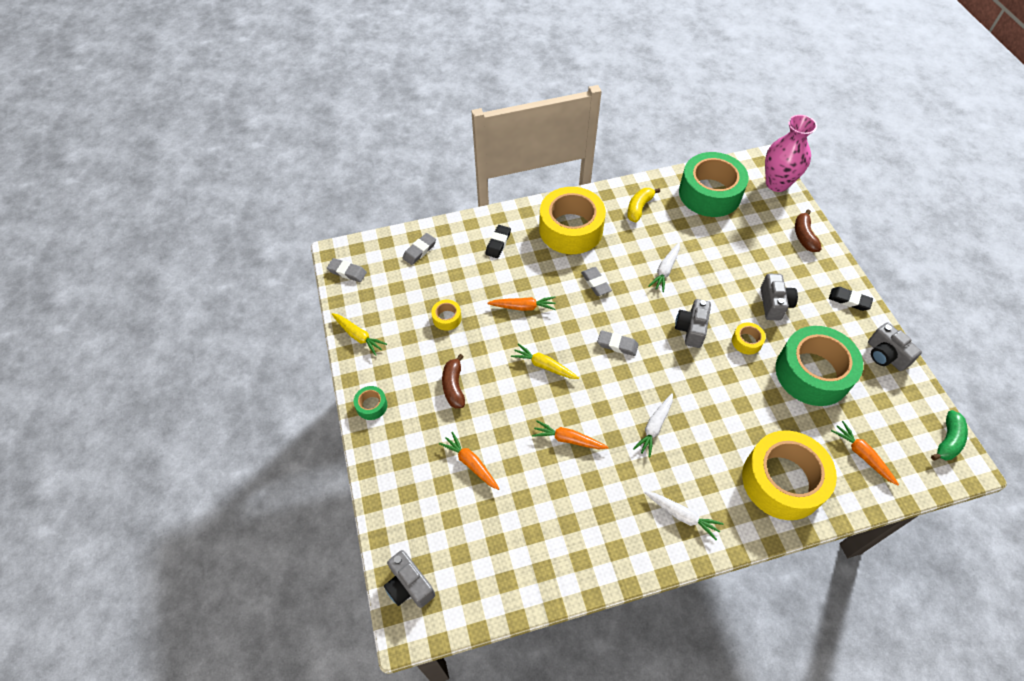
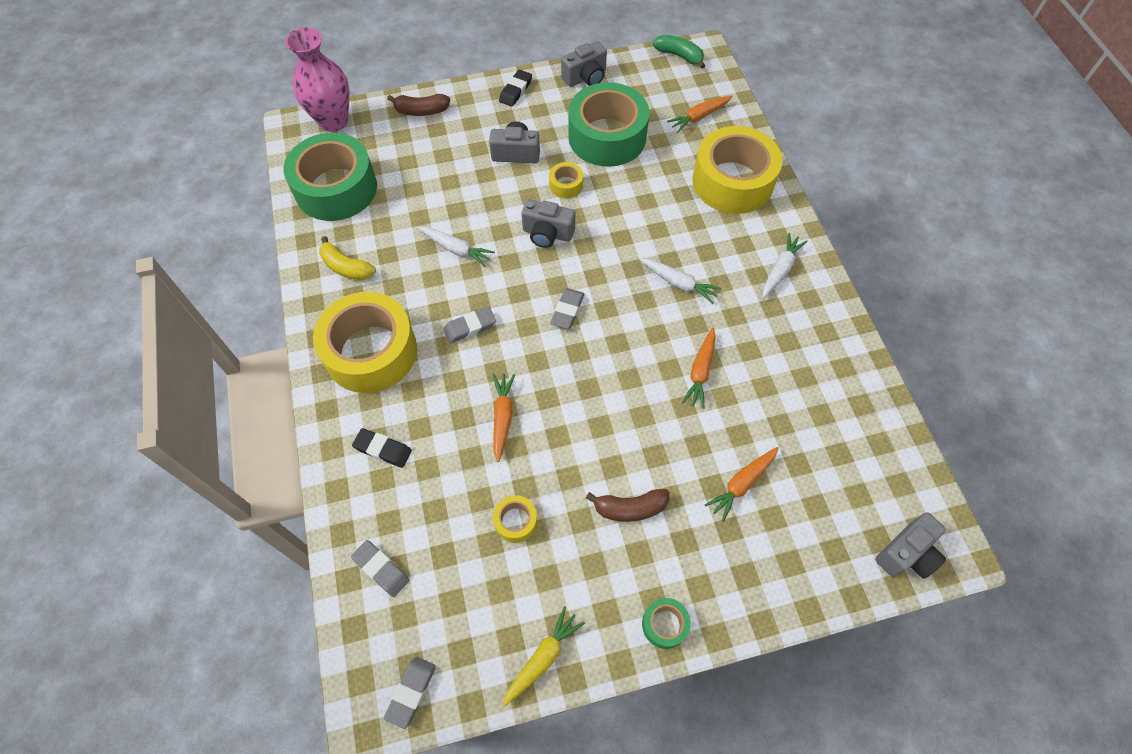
camera: 90 degrees left, 5 degrees up
(544, 366) = (597, 394): yellow carrot -> none

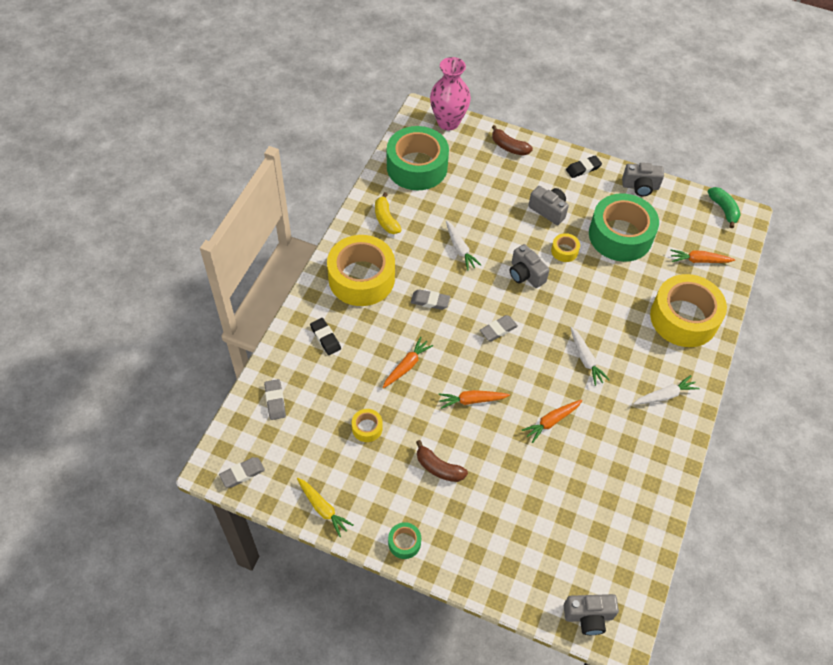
camera: 35 degrees right, 5 degrees down
(542, 658) = (323, 508): yellow carrot -> yellow carrot turned 60 degrees clockwise
(742, 484) = (519, 503): orange carrot -> orange carrot (472, 400)

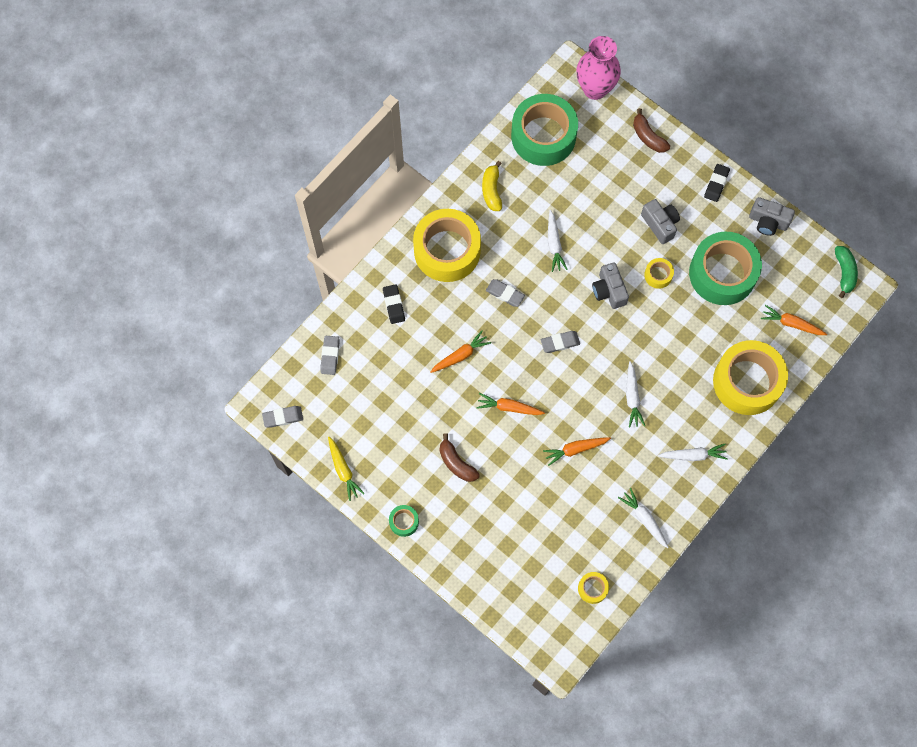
camera: 20 degrees right, 15 degrees up
(367, 428) = (404, 406): yellow tape -> yellow tape (592, 588)
(583, 168) = (716, 184): black eraser -> black eraser turned 60 degrees counterclockwise
(588, 616) = (539, 633): grey camera -> none
(645, 468) = (644, 519): none -> white carrot

